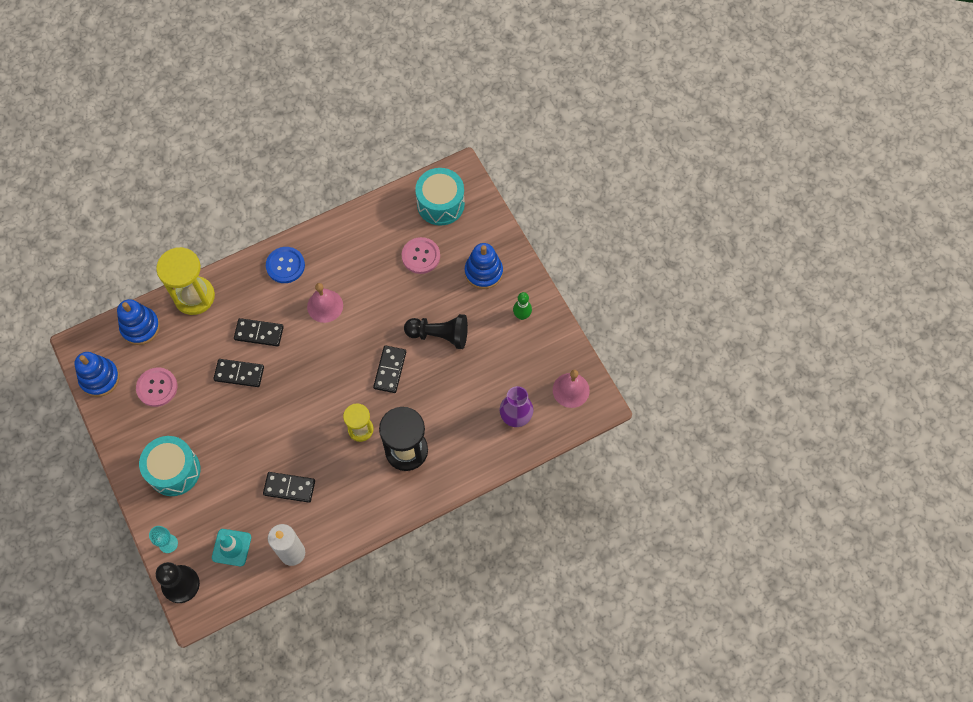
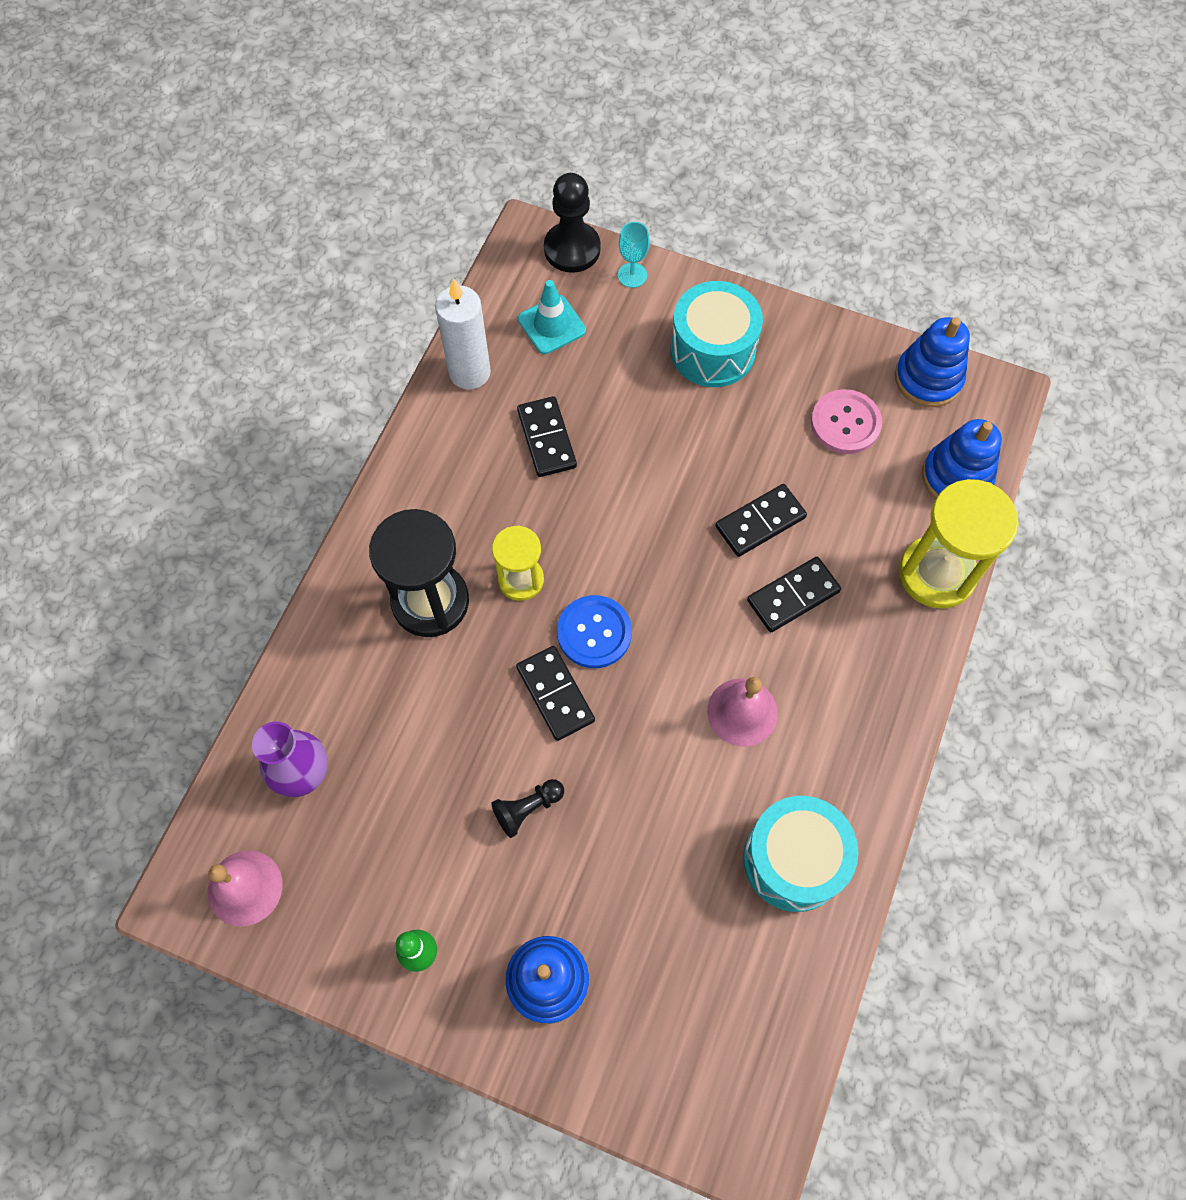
camera: 140 degrees right, 0 degrees up
(285, 265) = (863, 725): blue button -> blue button (594, 632)
(289, 487) = (547, 439): black domino -> black domino turned 75 degrees counterclockwise
(421, 256) = (675, 920): pink button -> none
(439, 335) = (527, 809): black pawn -> black pawn, size x0.58
(440, 204) = (730, 1051): turquoise drum -> turquoise drum (793, 860)

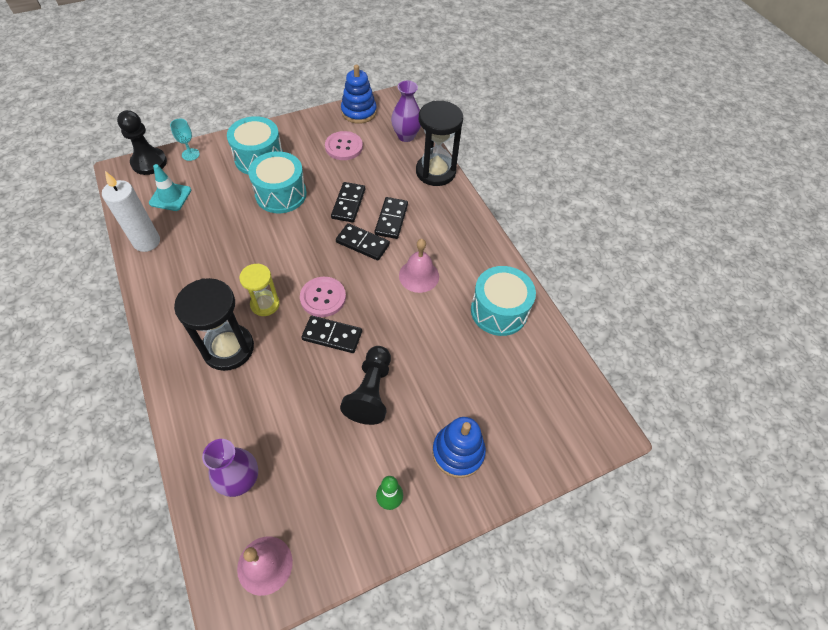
camera: 50 degrees left, 10 degrees down
(527, 809) = (371, 392): black pawn -> black pawn, size x1.73
(547, 439) = (216, 241): black domino -> black domino (363, 243)
(594, 632) = (323, 297): blue button -> pink button
(687, 432) = (281, 194): none -> turquoise drum
(936, 573) = (435, 172): yellow hourglass -> black hourglass
(956, 477) = (406, 136): blue stacking toy -> purple vase

